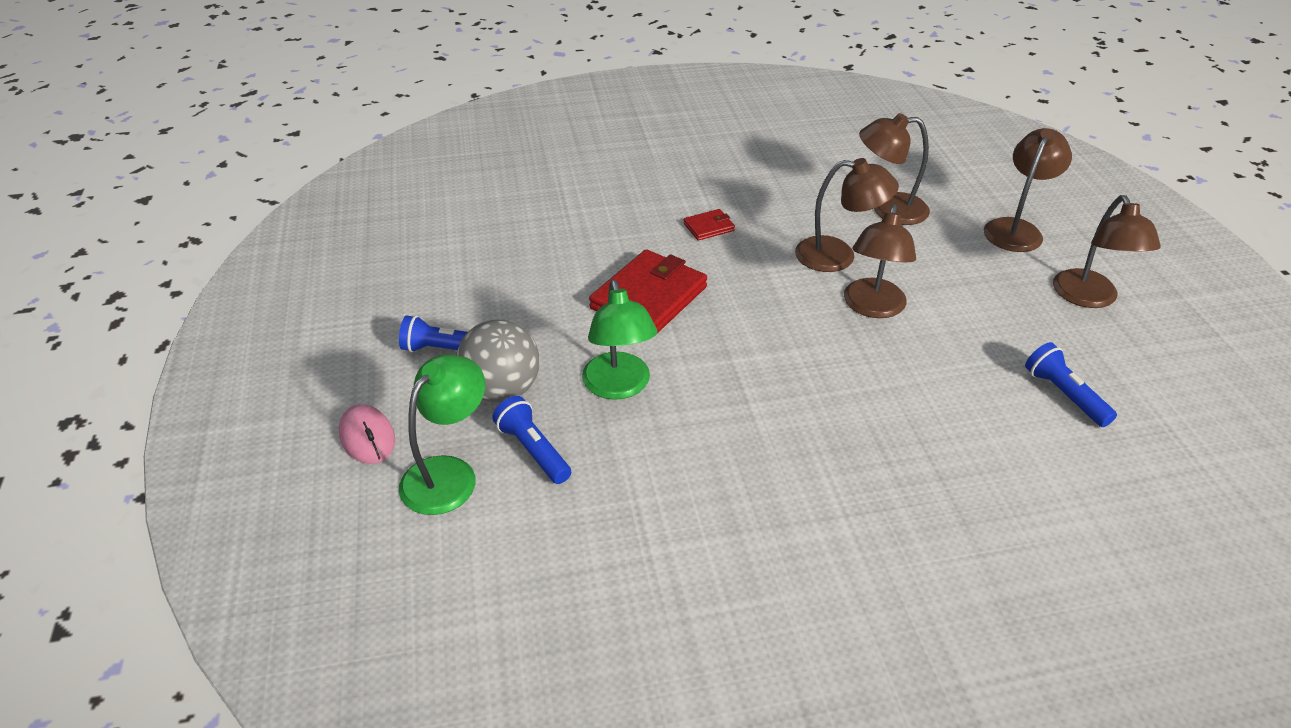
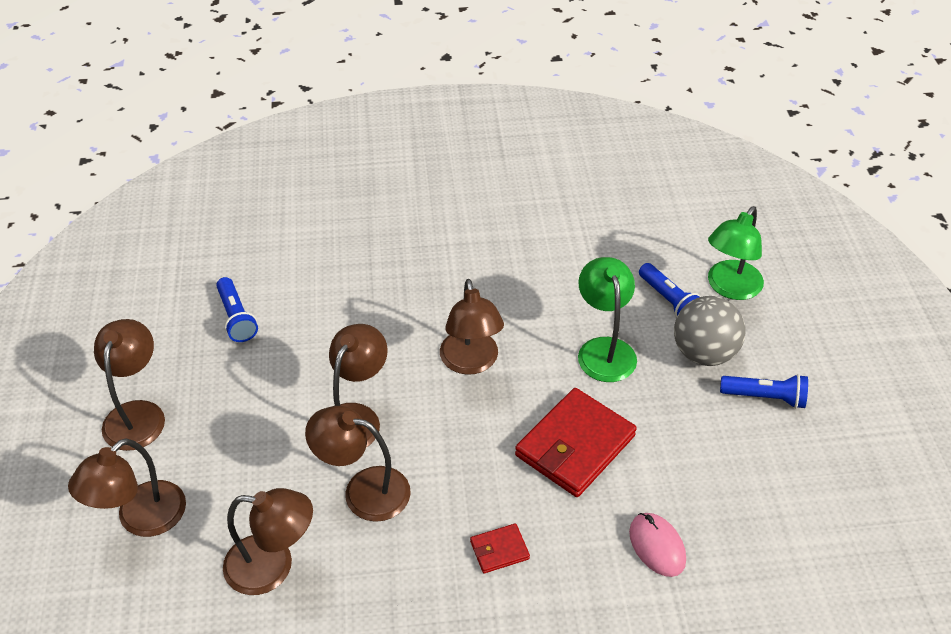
camera: 175 degrees left, 5 degrees up
(367, 437) = (802, 319): pink mouse -> pink mouse (657, 546)
(769, 364) = (471, 362): none -> brown lamp

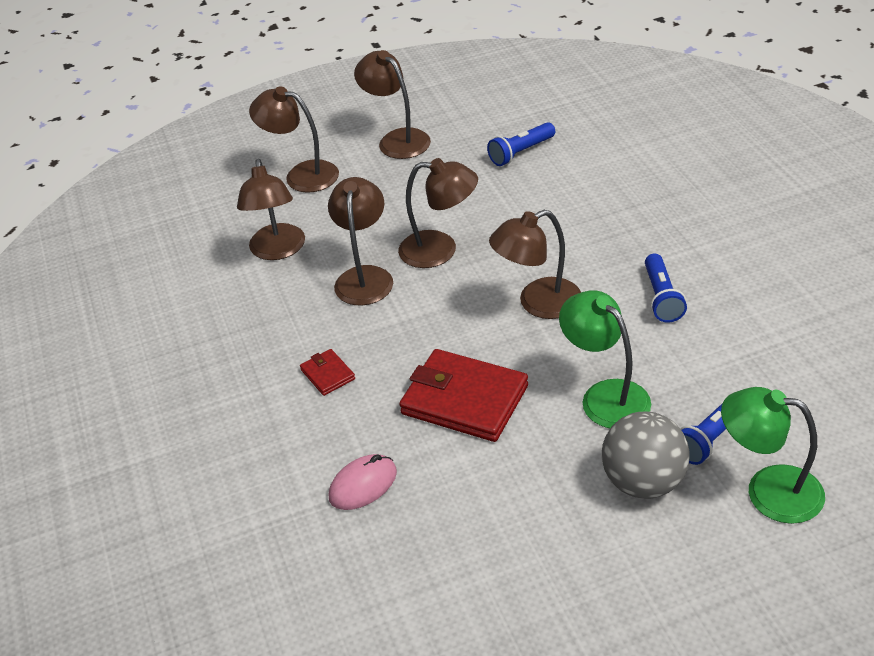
camera: 80 degrees right, 5 degrees down
(137, 414) = (397, 139): brown lamp -> brown lamp turned 120 degrees counterclockwise
(604, 349) = (605, 396): green lamp -> green lamp turned 105 degrees counterclockwise
(765, 397) = (600, 550): blue flashlight -> blue flashlight (661, 298)

